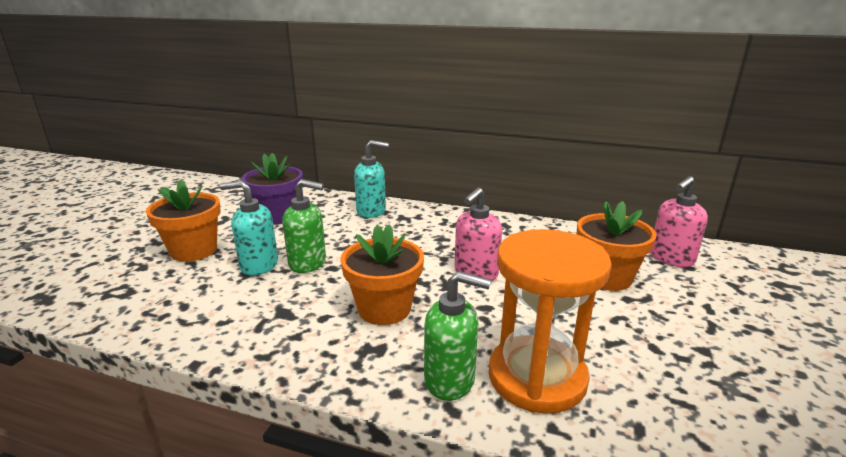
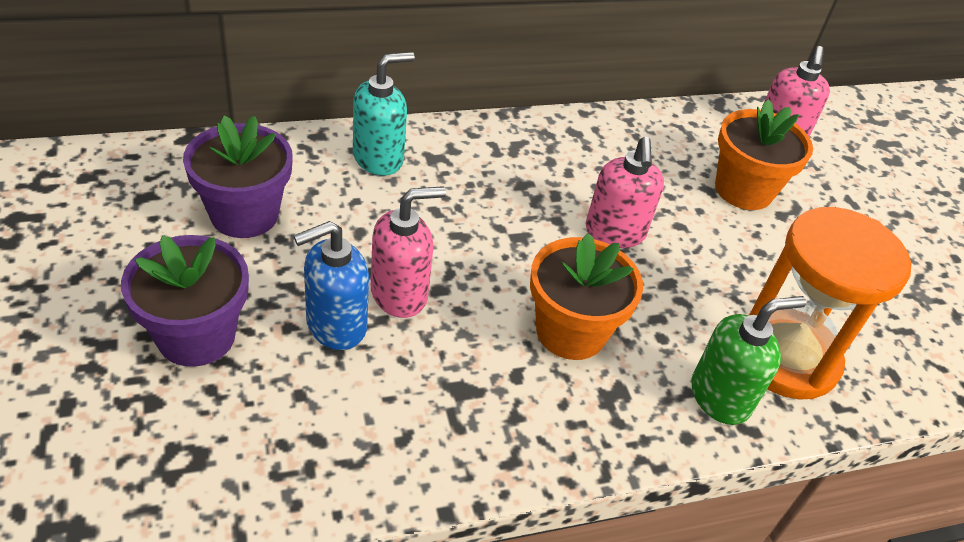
camera: 40 degrees left, 20 degrees up
(194, 250) = (196, 336): orange flower pot -> purple flower pot
(258, 265) = (335, 325): turquoise soap dispenser -> blue soap dispenser
(308, 263) = (400, 294): green soap dispenser -> pink soap dispenser

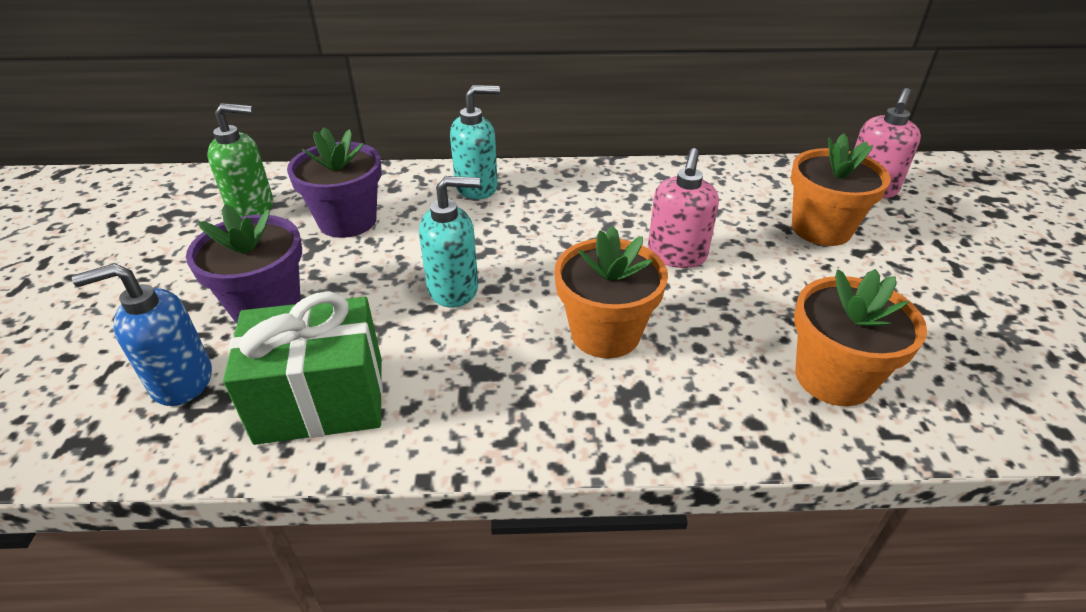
camera: 20 degrees right, 5 degrees down
(308, 442) = (321, 400): none -> green gift
(335, 325) = (386, 308): blue soap dispenser -> blue soap dispenser (181, 381)
(400, 294) = (454, 289): pink soap dispenser -> turquoise soap dispenser
(720, 397) = (748, 408): green soap dispenser -> green soap dispenser (252, 207)
(786, 356) = (833, 377): orange hourglass -> orange flower pot

